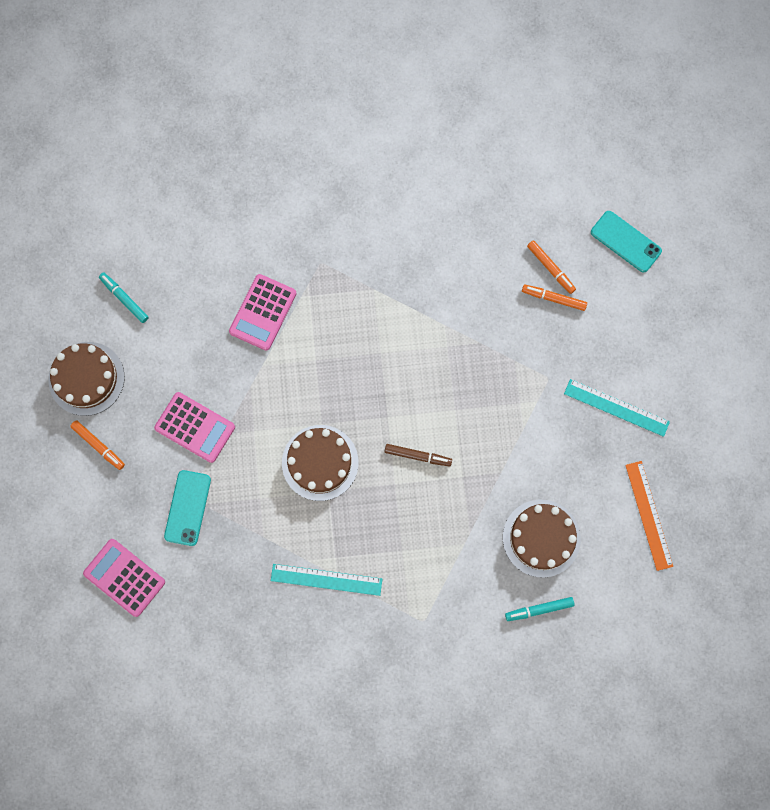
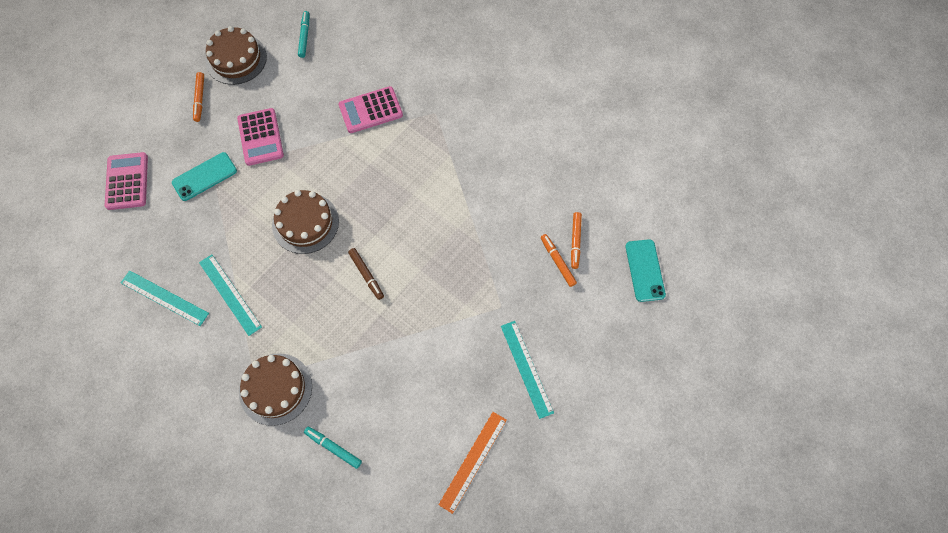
camera: 45 degrees right, 10 degrees down
(276, 636) = (164, 298): none -> turquoise ruler
(541, 538) = (385, 403): brown cake -> brown cake (275, 389)

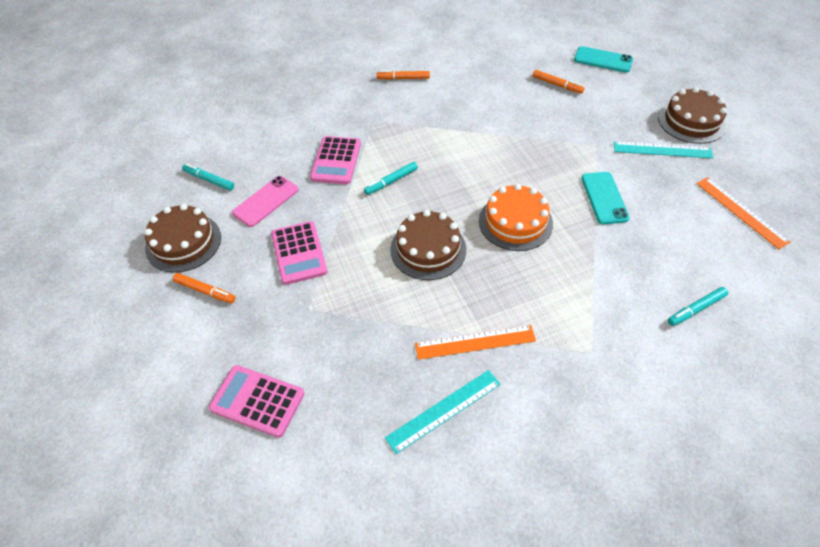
camera: 60 degrees left, 15 degrees down
(204, 176) = (310, 319): turquoise phone -> turquoise phone (604, 198)
(230, 294) = (475, 342): turquoise ruler -> orange ruler
(260, 137) = (299, 253): pink calculator -> pink calculator turned 60 degrees clockwise
(275, 389) = (610, 337): brown cake -> brown cake (691, 121)
(301, 87) = (266, 201): none -> pink phone
(366, 275) = (515, 222): brown marker -> orange cake
(367, 162) = (391, 181): none -> turquoise marker
(557, 261) = (570, 100): orange marker -> orange marker (403, 78)

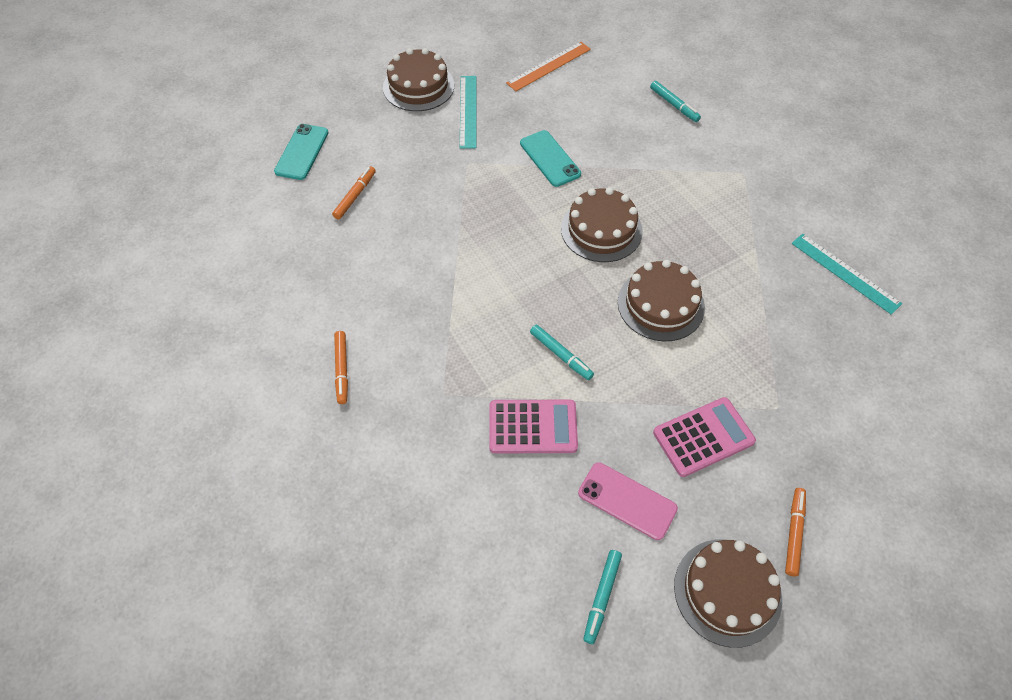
camera: 100 degrees left, 5 degrees up
(257, 401) = (904, 431): pink calculator -> none
(475, 342) = (765, 255): orange ruler -> none
(515, 222) = (601, 230): orange cake -> brown cake
(604, 198) = (549, 159): turquoise phone -> turquoise phone turned 75 degrees clockwise

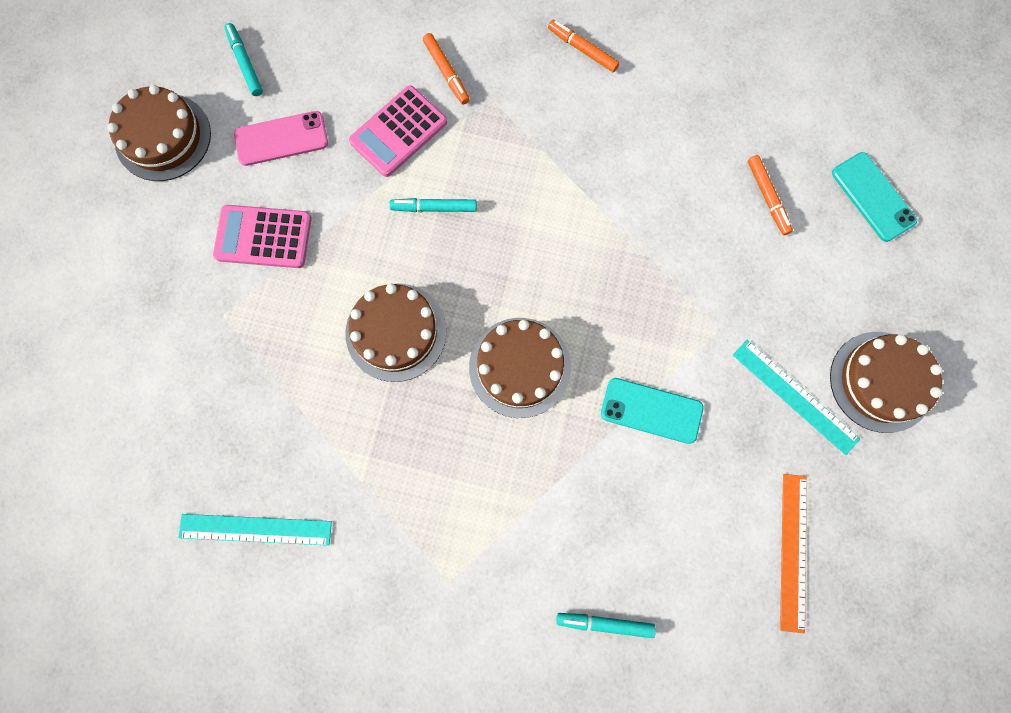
camera: 135 degrees right, 20 degrees up
(703, 437) = (263, 237): pink calculator -> pink calculator turned 75 degrees clockwise
(794, 533) = (142, 219): orange marker -> orange marker (446, 72)

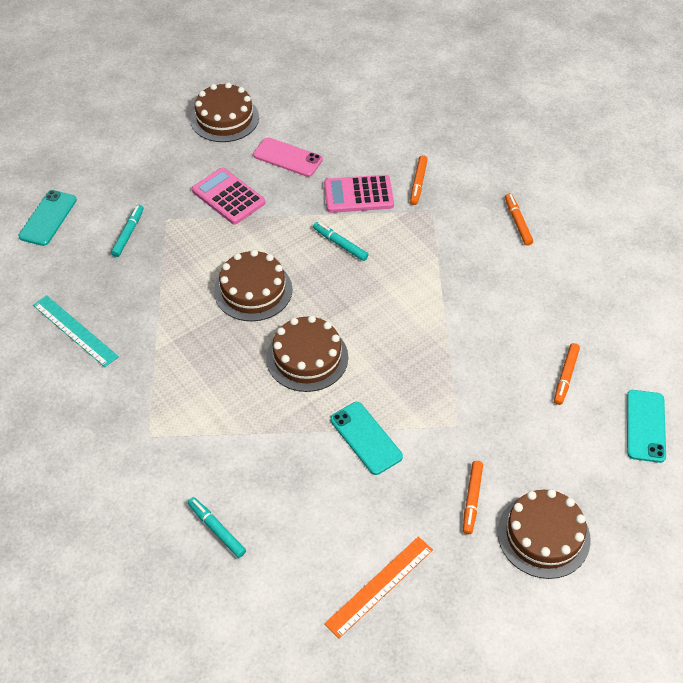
camera: 40 degrees right, 25 degrees down
(85, 418) = (48, 218): none -> turquoise phone
(245, 63) = (305, 111): turquoise marker -> turquoise marker (128, 233)
(795, 396) = (472, 499): turquoise ruler -> orange marker

